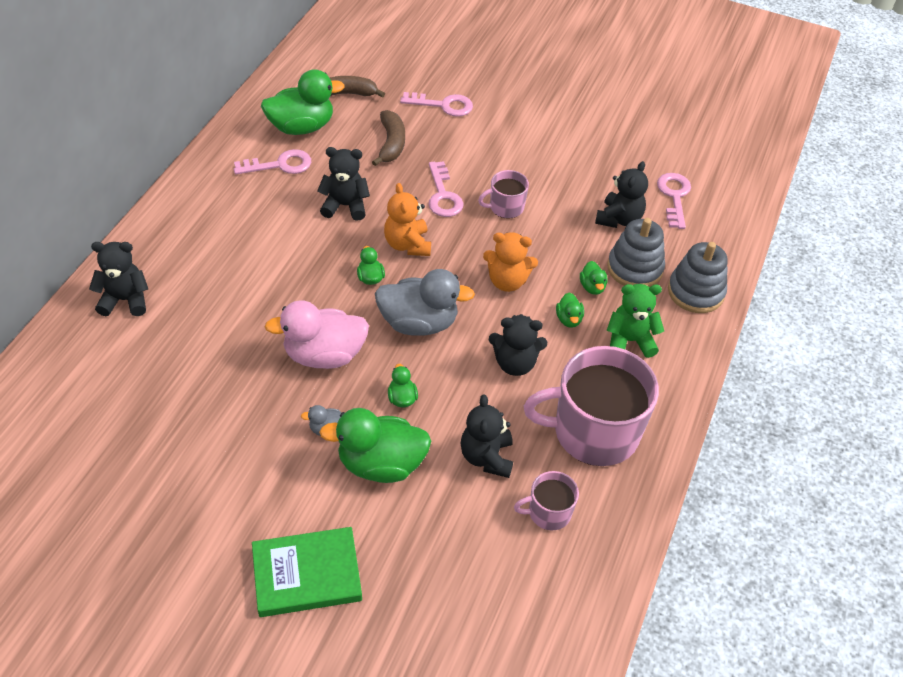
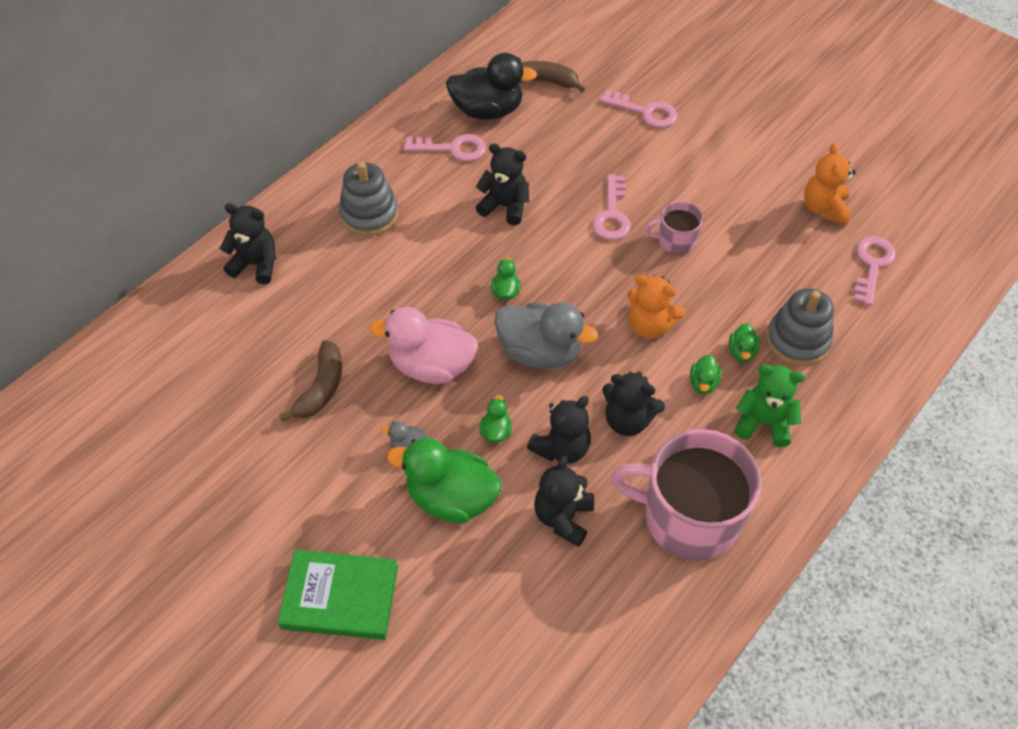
camera: 20 degrees right, 5 degrees up
(301, 127) = (487, 110): green duck -> black duck
(391, 144) = (575, 146): brown banana -> brown banana (321, 388)
(407, 244) = (556, 262): orange teddy bear -> orange teddy bear (824, 208)
(548, 512) = (609, 595): pink mug -> none
(619, 219) = (798, 279): black teddy bear -> black teddy bear (561, 448)
(695, 292) = (859, 382): grey stacking toy -> grey stacking toy (369, 214)

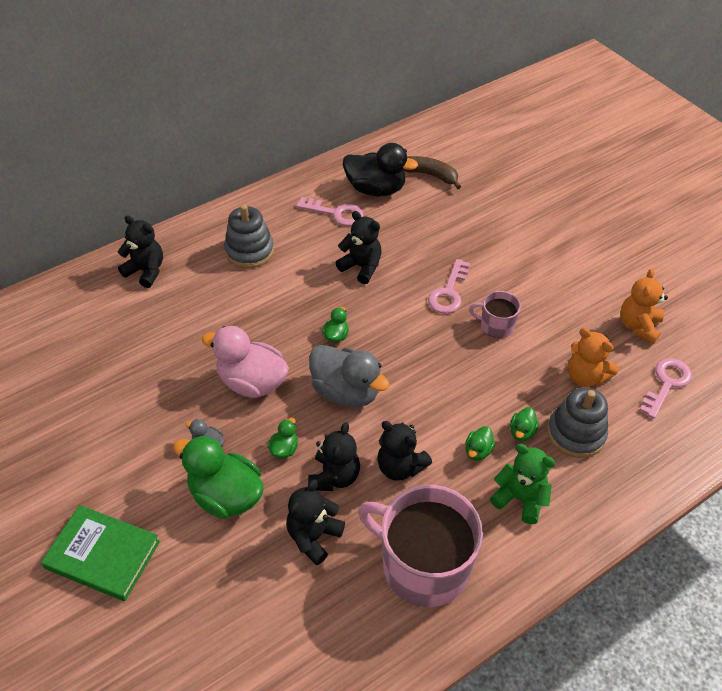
camera: 15 degrees right, 5 degrees down
(321, 388) = (157, 379): brown banana -> none
(561, 448) = (334, 476): black teddy bear -> black teddy bear turned 45 degrees counterclockwise
(645, 112) = (507, 215): pink key -> none
(649, 325) = (448, 391): orange teddy bear -> orange teddy bear (585, 376)

